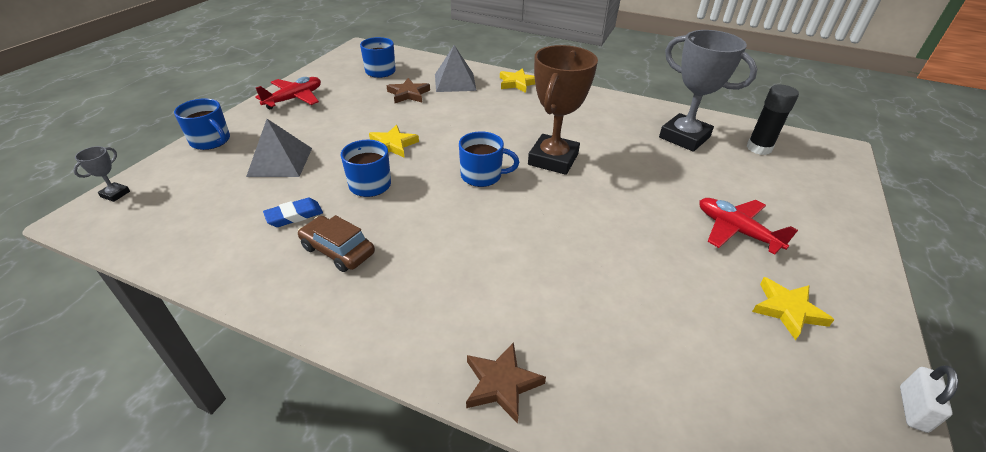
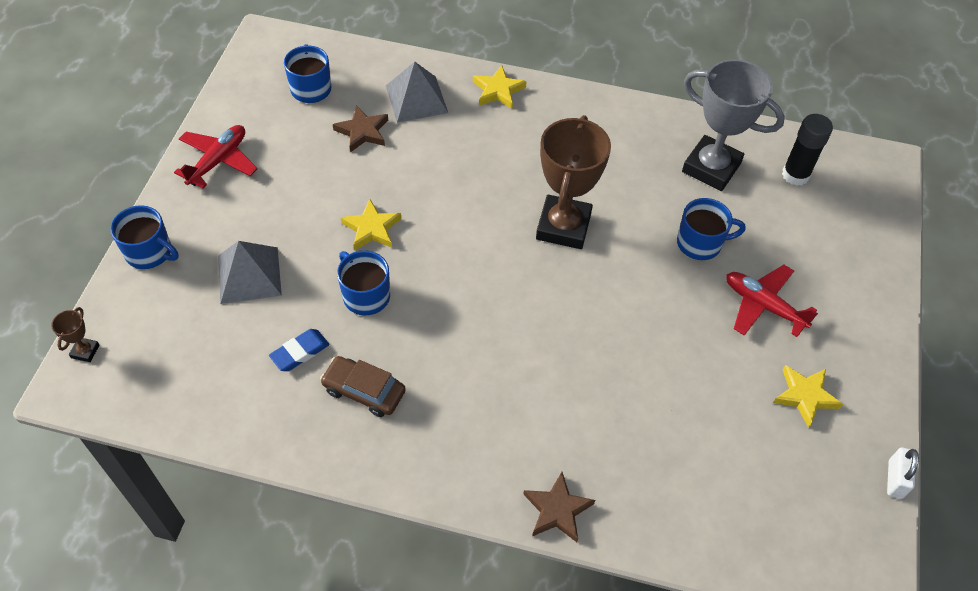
camera: 10 degrees left, 15 degrees up
(115, 194) = (85, 351): grey trophy -> brown trophy
(482, 176) = (488, 264): blue mug -> blue mug (700, 243)

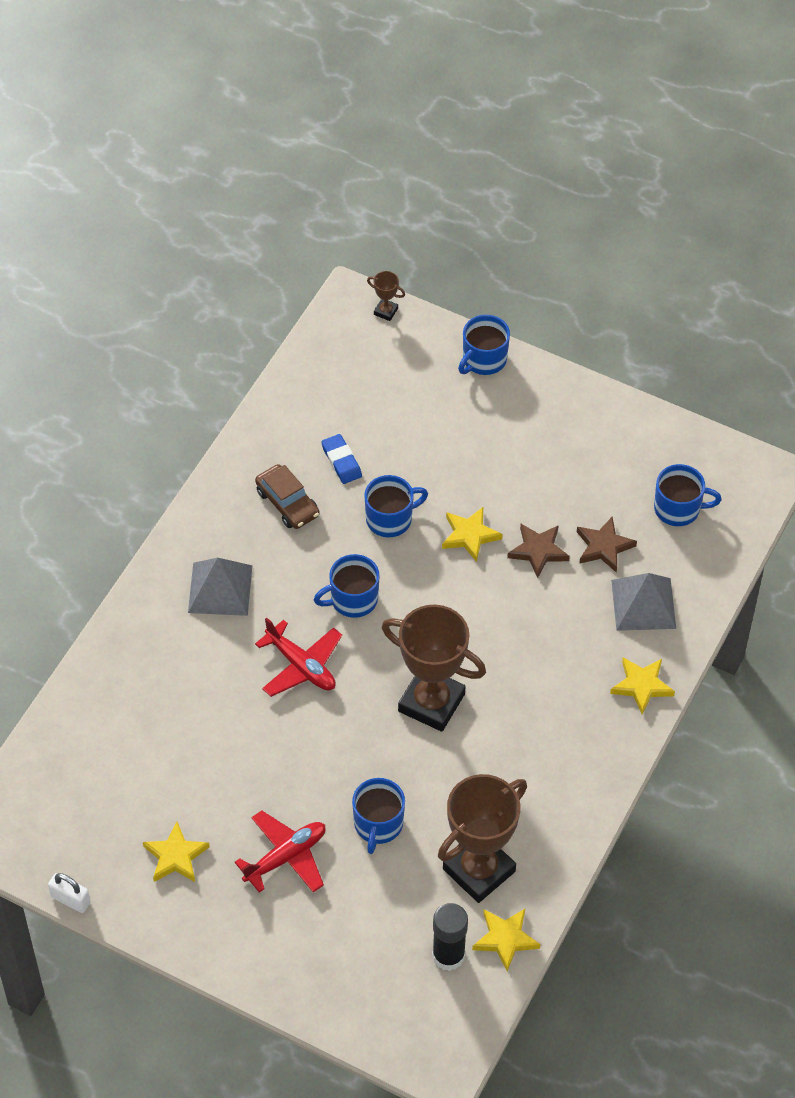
camera: 105 degrees right, 0 degrees up
(218, 161) = (588, 419): red plane -> red plane (301, 666)
(249, 275) = (438, 432): grey pyramid -> grey pyramid (220, 588)
(364, 391) = (287, 503): brown car -> brown car turned 105 degrees clockwise
(469, 308) = (352, 599): none -> blue mug
(557, 510) = (131, 623): brown star -> brown star (538, 551)
(711, 167) = (479, 870): grey trophy -> brown trophy
(763, 142) = (505, 939): none -> yellow star

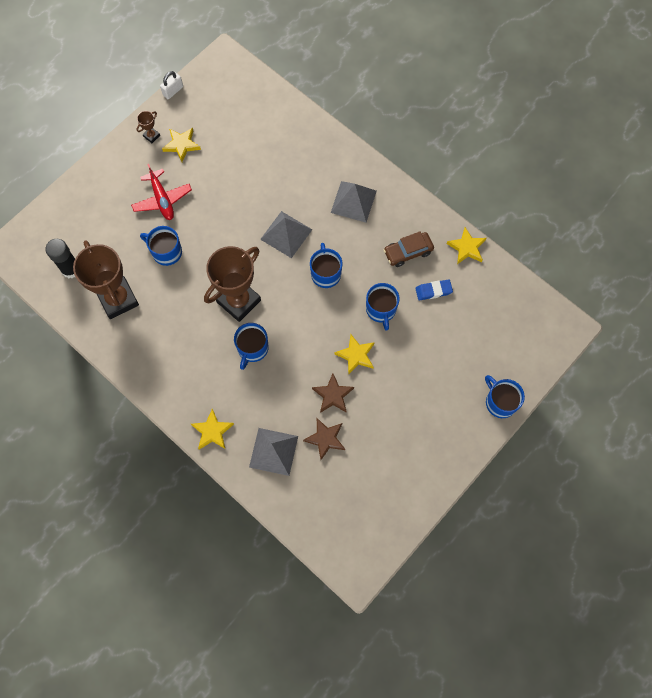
camera: 105 degrees right, 15 degrees up
(301, 666) = (286, 234): red plane -> grey pyramid
(385, 311) = (555, 348): brown trophy -> brown trophy (151, 136)
(505, 939) = (69, 302): yellow star -> yellow star (466, 248)
(678, 509) = (343, 499): blue mug -> blue mug (252, 349)

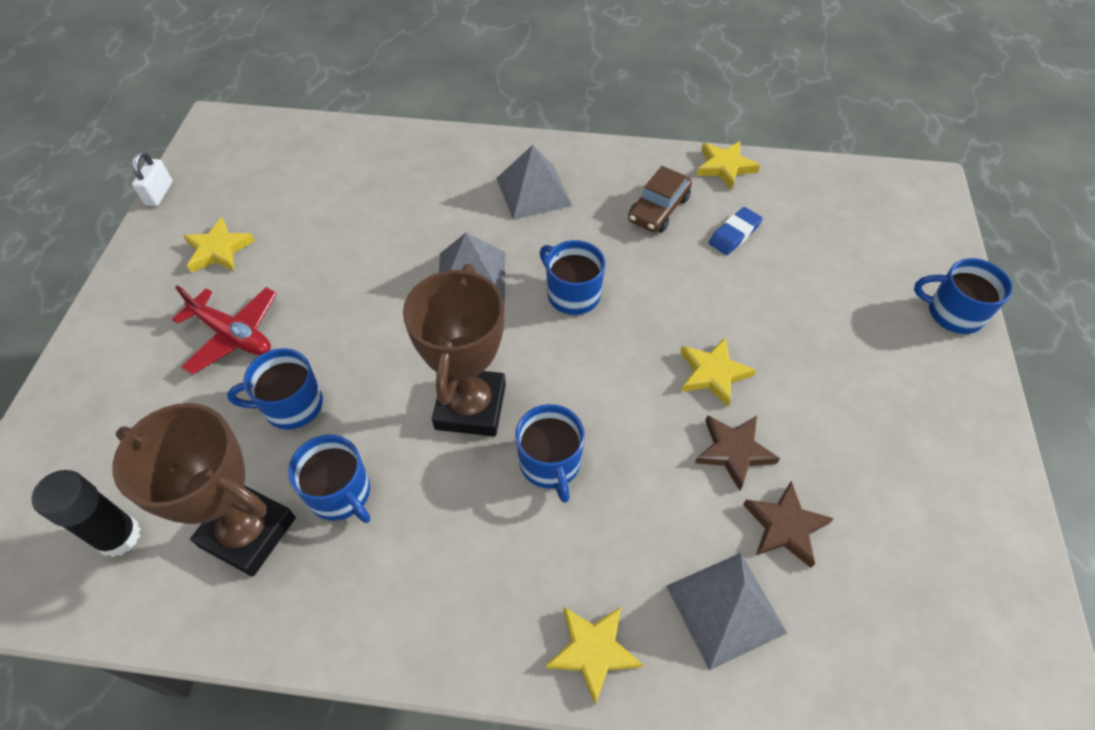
camera: 35 degrees left, 15 degrees down
(151, 136) = (158, 262): brown trophy -> none
(381, 310) = (690, 295): blue mug -> blue mug (341, 494)

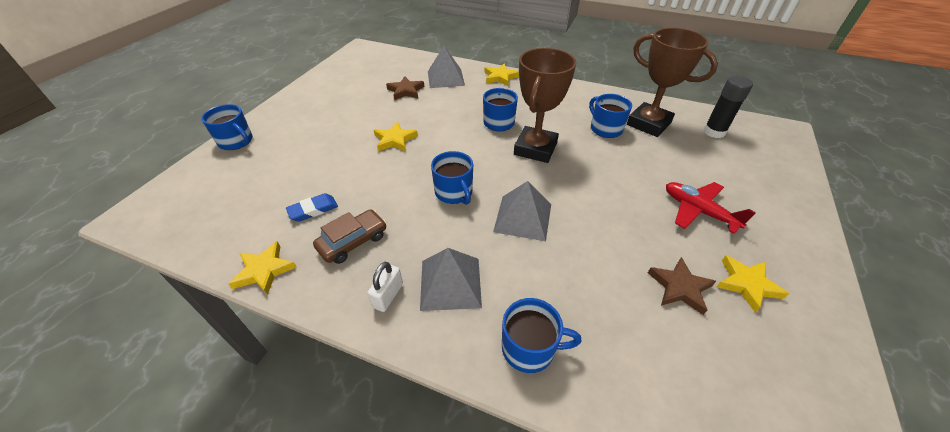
camera: 165 degrees left, 10 degrees down
(159, 193) = (860, 374): white padlock -> white padlock (388, 295)
(291, 405) = (642, 166): blue mug -> blue mug (530, 348)
(734, 451) = (408, 112): brown star -> brown star (679, 287)

